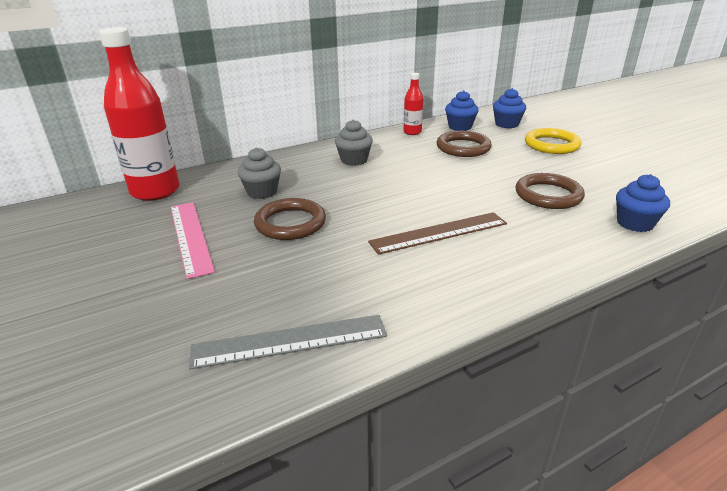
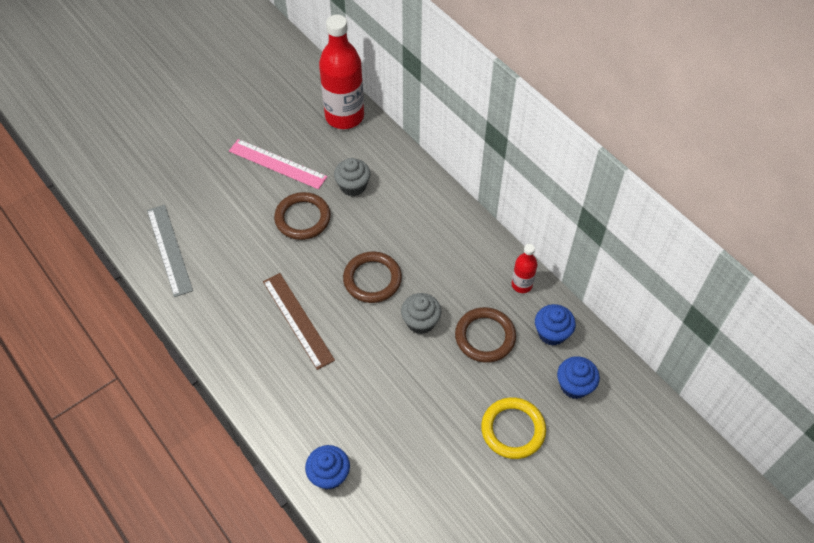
camera: 80 degrees right, 25 degrees up
(190, 237) = (277, 164): pink ruler -> pink ruler turned 60 degrees clockwise
(354, 160) = (431, 241): grey cupcake -> grey cupcake (420, 322)
(548, 195) = (377, 409): brown ring -> brown ring (372, 279)

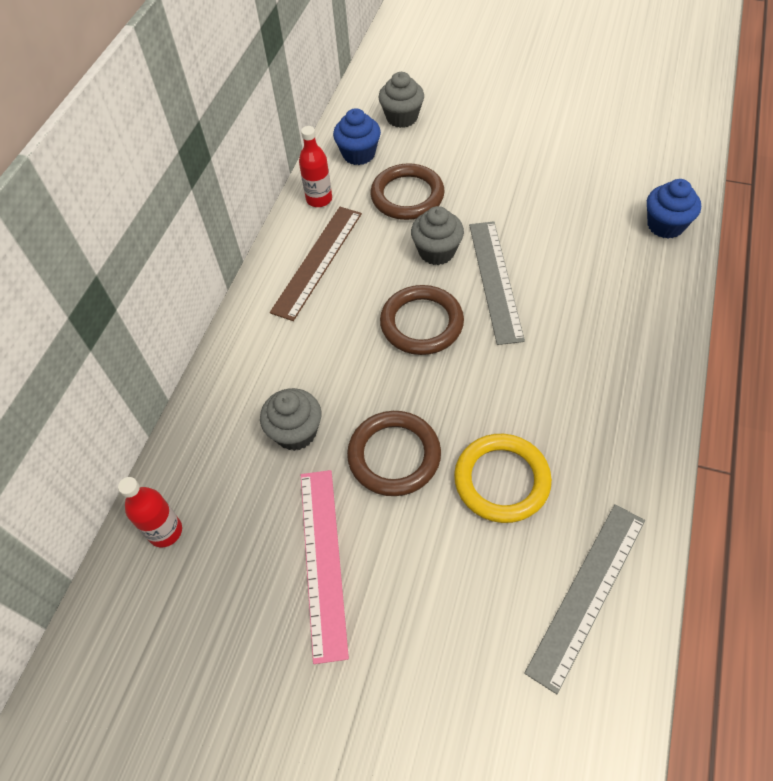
camera: 120 degrees left, 0 degrees up
(298, 320) = (539, 359): brown ruler -> brown ruler (317, 261)
(344, 116) = (165, 531): red bottle -> red bottle, size x0.48
(371, 337) = (495, 280): none -> grey ruler
(513, 429) = (485, 133): yellow ring -> yellow ring (501, 480)
(574, 385) = (402, 117): blue cupcake -> grey cupcake

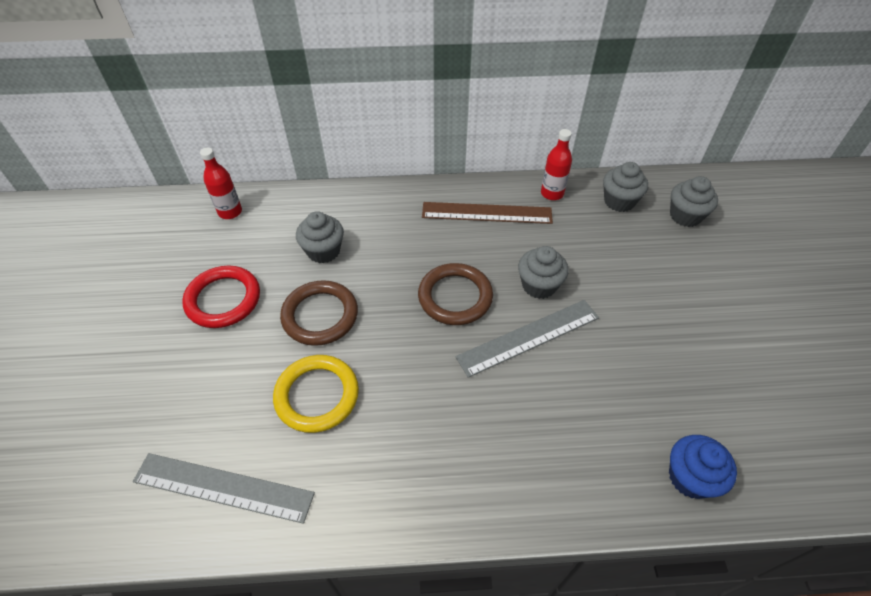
camera: 65 degrees right, 5 degrees down
(323, 560) = (223, 299): pink ruler -> red ring
(358, 154) = (619, 201): blue cupcake -> grey cupcake
(407, 196) = (591, 247): brown ring -> none

